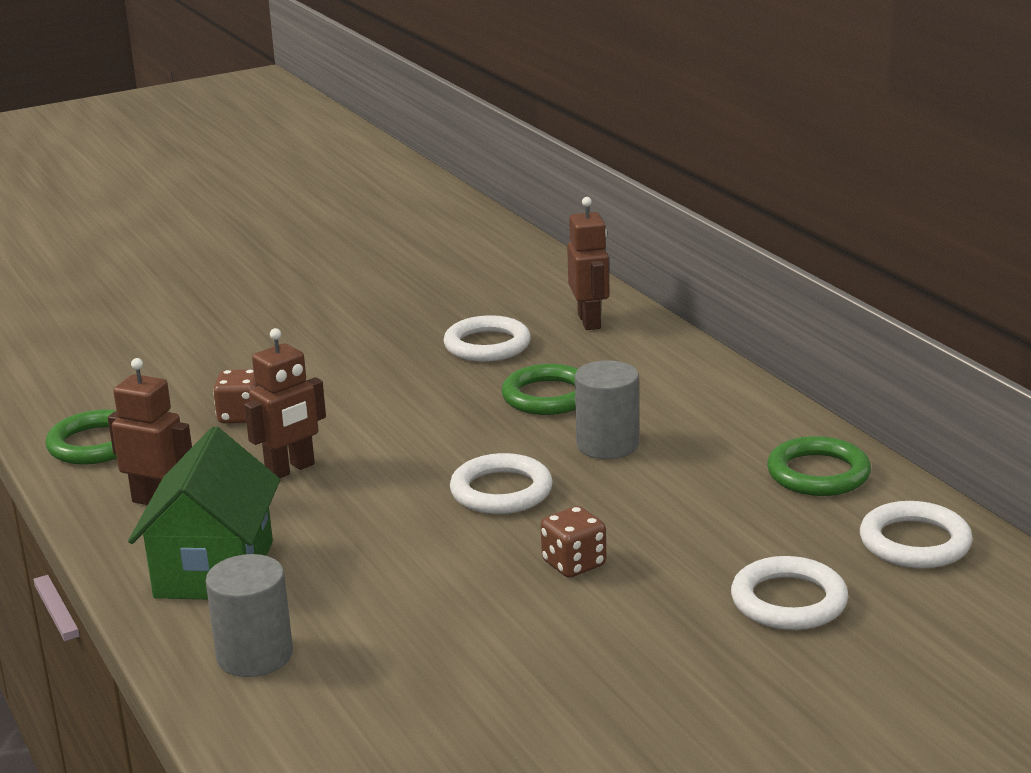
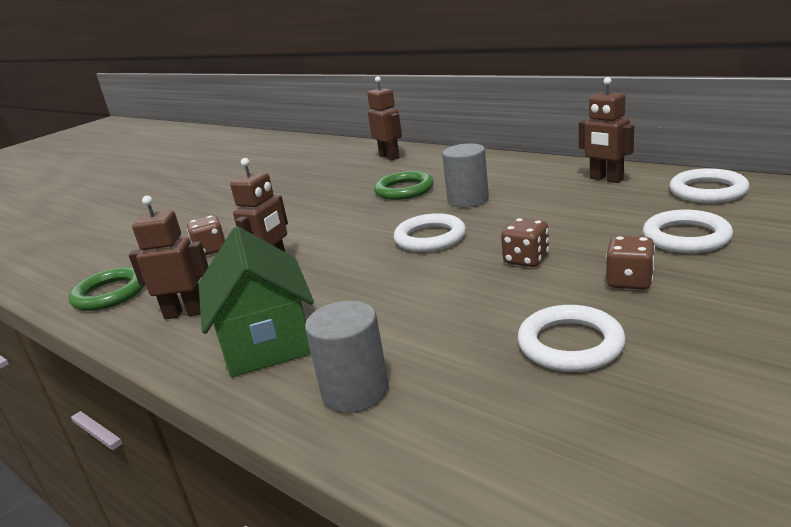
camera: 20 degrees left, 0 degrees up
(487, 345) = (341, 179): white ring -> white ring (570, 344)
(648, 635) = (629, 281): none -> brown dice
(818, 473) = (606, 179): green ring -> brown robot

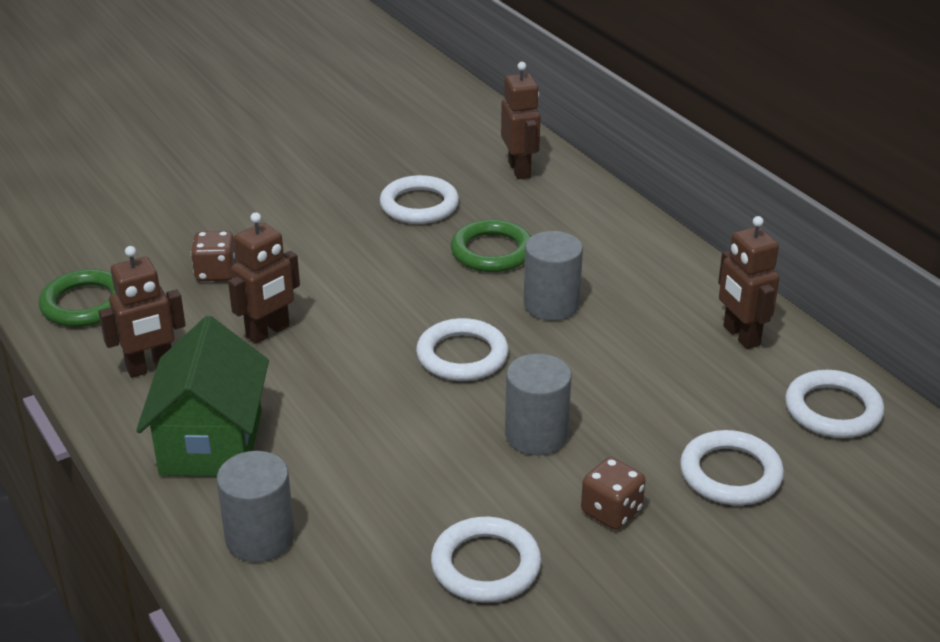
camera: 15 degrees right, 10 degrees up
(185, 313) = (150, 368): brown robot -> brown robot turned 135 degrees clockwise
(337, 185) = (419, 205): none -> white ring
(526, 259) = (536, 435): brown dice -> grey cylinder

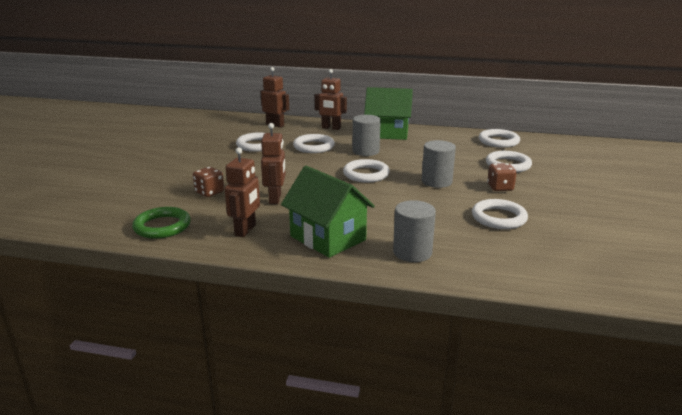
camera: 45 degrees left, 10 degrees down
(492, 251) = (314, 147): green ring -> white ring
(664, 281) = (387, 133): none -> green house
(740, 336) = (438, 136): brown robot -> brown robot (331, 128)

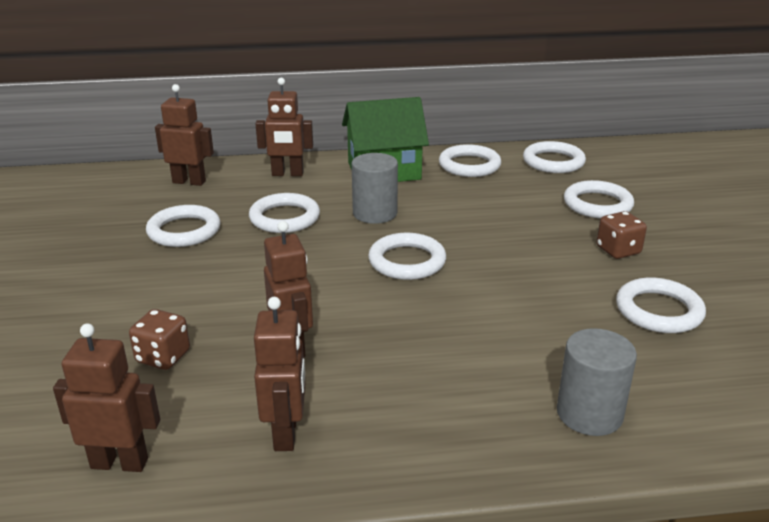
camera: 20 degrees left, 5 degrees up
(162, 226) = (120, 463): green ring -> brown robot
(328, 238) = (438, 415): green house -> none
(436, 181) = (522, 256): grey cylinder -> none
(442, 137) = (469, 165): none -> white ring

